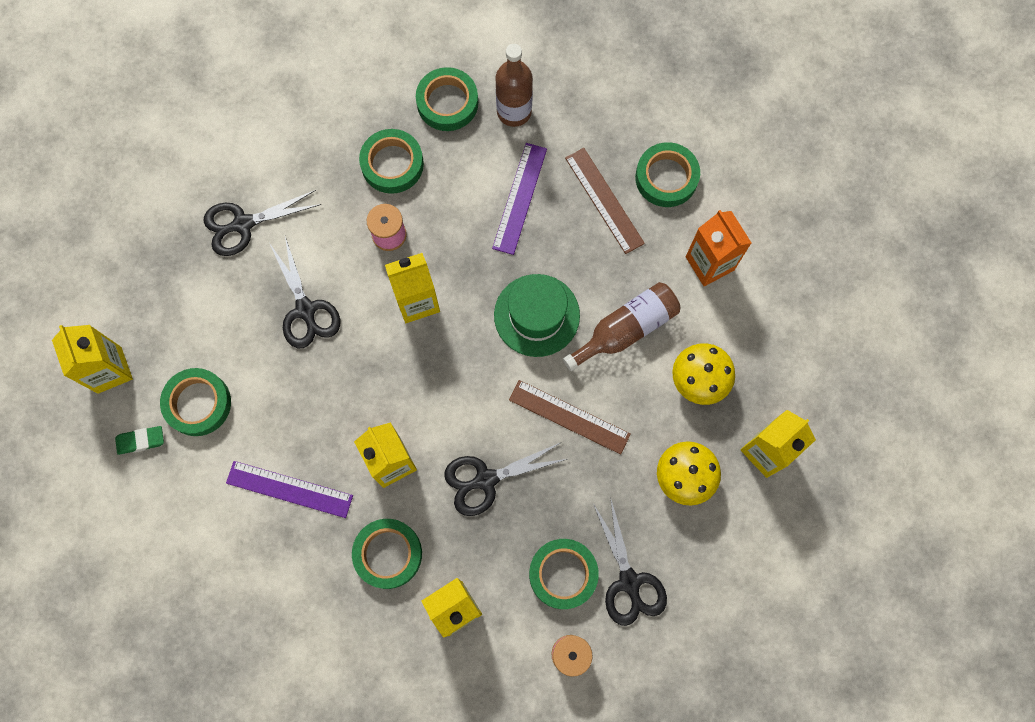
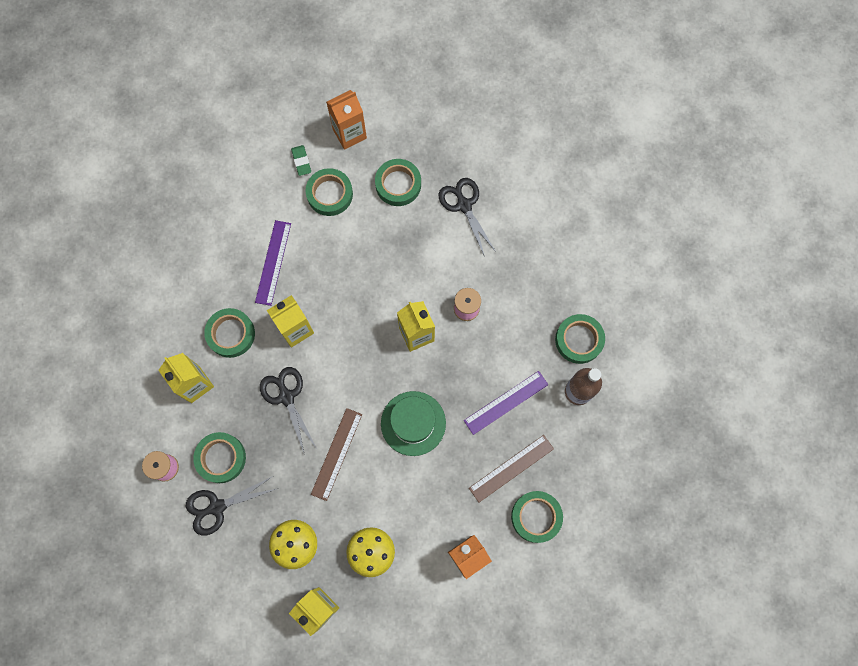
camera: 85 degrees right, 0 degrees up
(109, 370) = (349, 134): yellow carton -> orange carton
(305, 310) = (403, 256): black scissors -> none
(392, 164) = (523, 304): green tape -> green tape (398, 184)
(519, 198) = (506, 402): purple ruler -> purple ruler turned 45 degrees counterclockwise
(625, 329) = (407, 492): brown bottle -> none

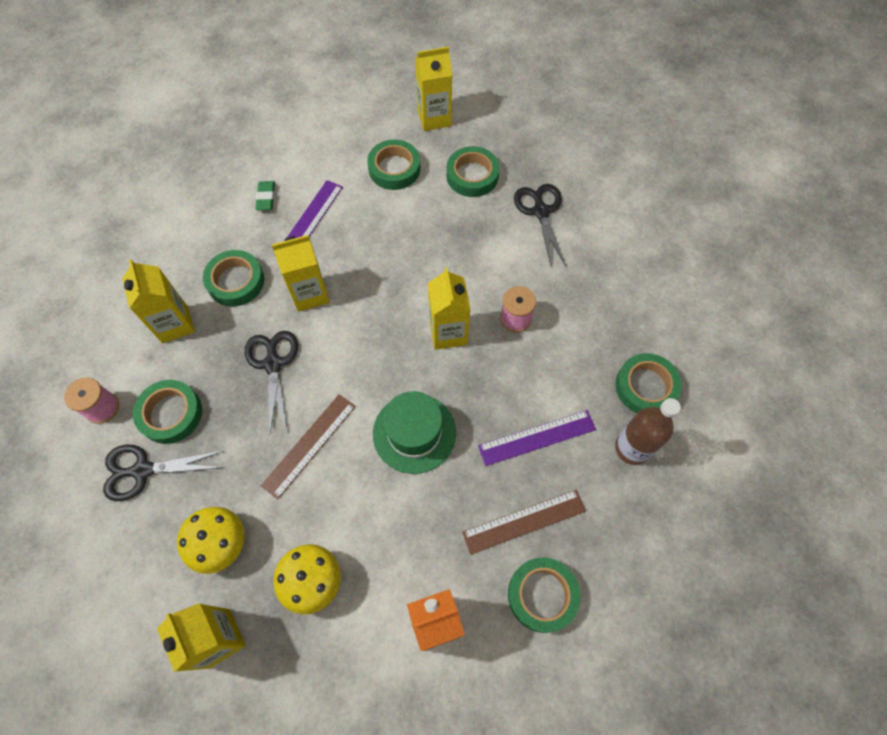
camera: 15 degrees right, 10 degrees down
(301, 161) = (374, 132): green eraser -> green eraser (266, 198)
(349, 134) = (434, 118): orange carton -> yellow carton

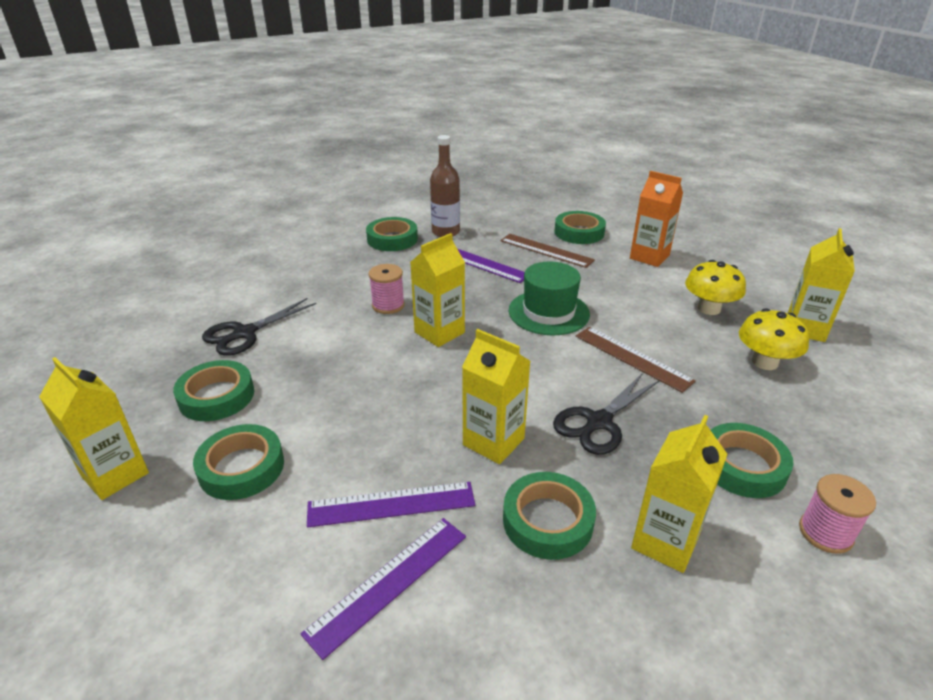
camera: 125 degrees left, 30 degrees down
(143, 470) = (807, 447): black scissors -> none
(266, 198) = (389, 582): green eraser -> purple ruler
(309, 445) = (632, 358): brown ruler -> brown ruler turned 45 degrees clockwise

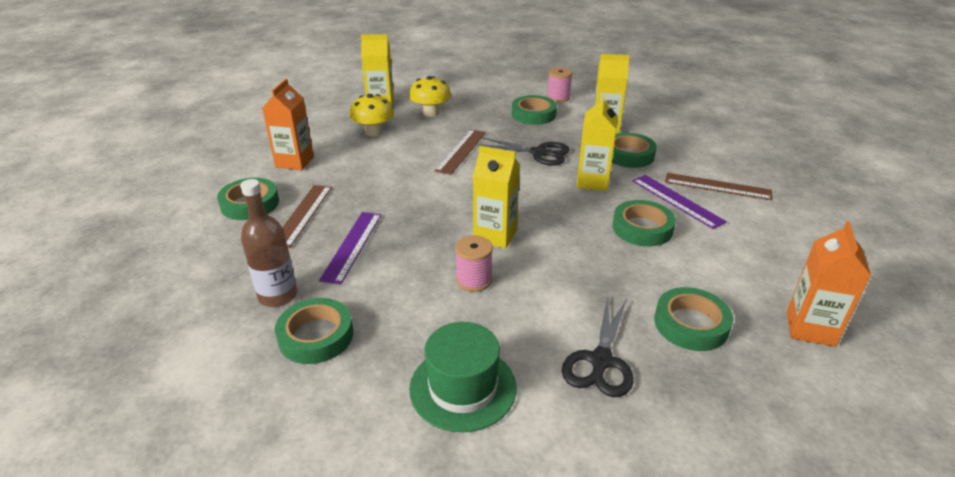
camera: 115 degrees left, 0 degrees up
(115, 474) = (810, 328): yellow carton -> orange carton
(241, 467) = (727, 269): green tape -> green tape (642, 228)
(245, 333) = (600, 361): black scissors -> black scissors turned 90 degrees clockwise
(389, 582) = (717, 186): purple ruler -> brown ruler
(548, 312) = (423, 191): green hat -> green hat (463, 387)

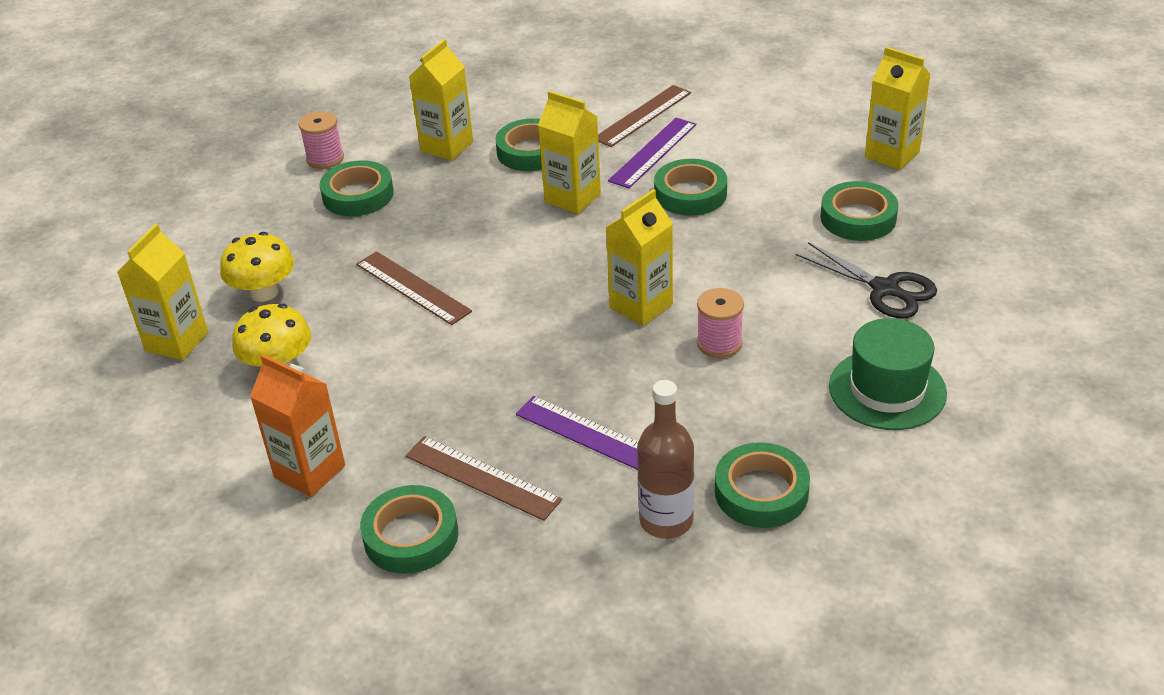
camera: 65 degrees left, 5 degrees up
(539, 153) = (471, 220): black scissors -> none
(677, 201) = (653, 152): purple ruler -> purple ruler turned 45 degrees counterclockwise
(810, 328) = (892, 155): orange carton -> yellow carton

